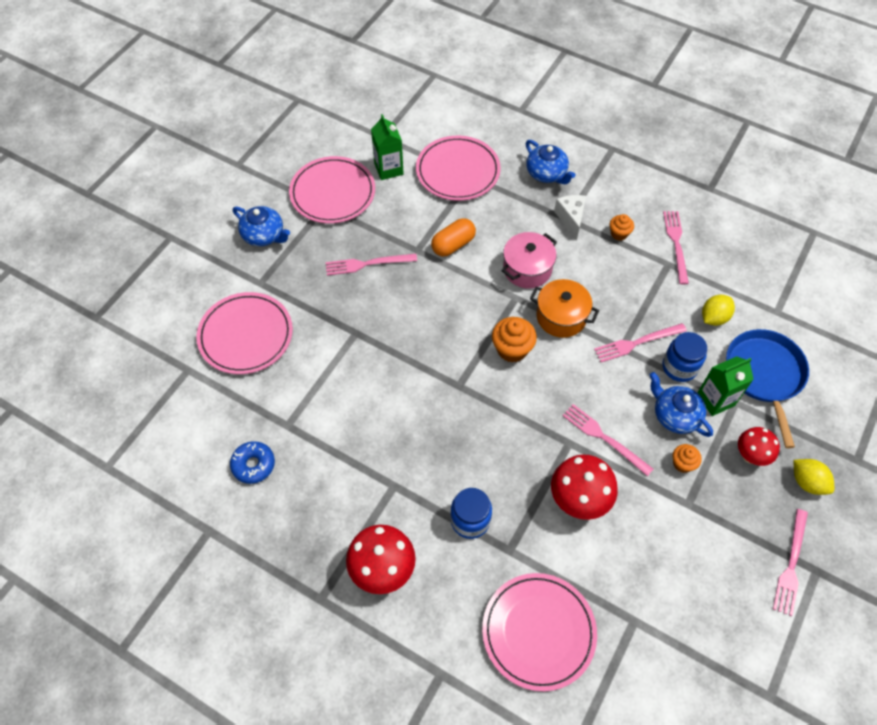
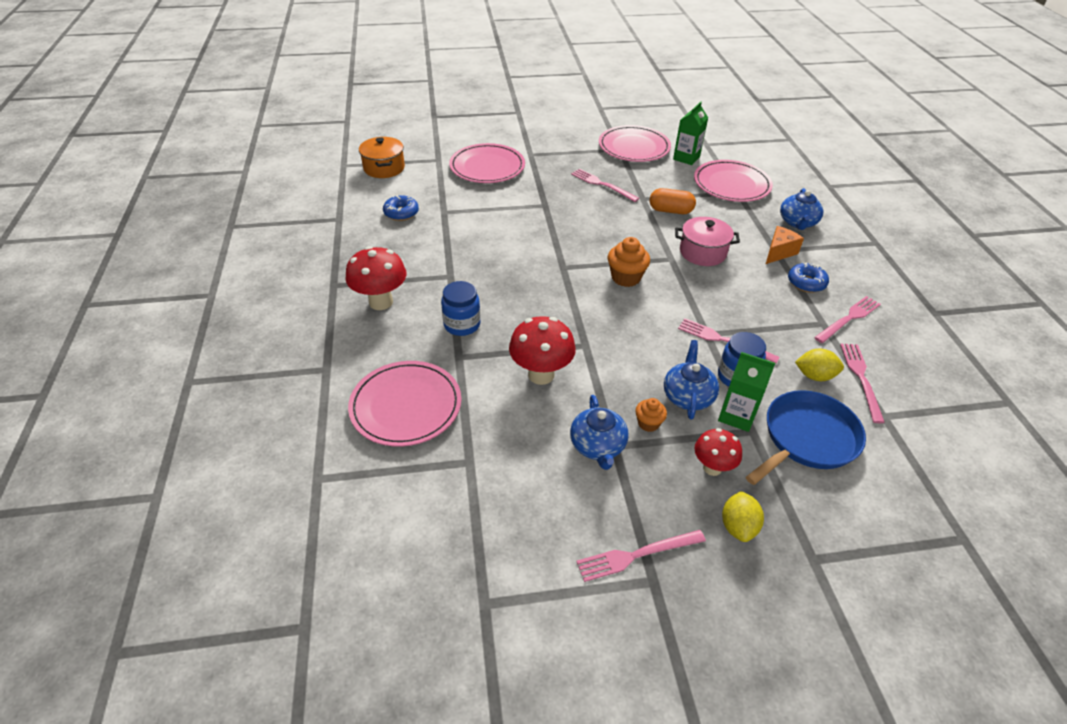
camera: 50 degrees right, 15 degrees down
(264, 235) = (565, 139): blue teapot -> blue teapot (597, 446)
(561, 317) = (687, 288): orange pot -> orange pot (384, 168)
(571, 218) = (779, 252): white cheese -> orange cheese
(604, 438) = (613, 363): pink fork -> pink fork (861, 378)
(619, 234) = (806, 283): orange cupcake -> blue donut

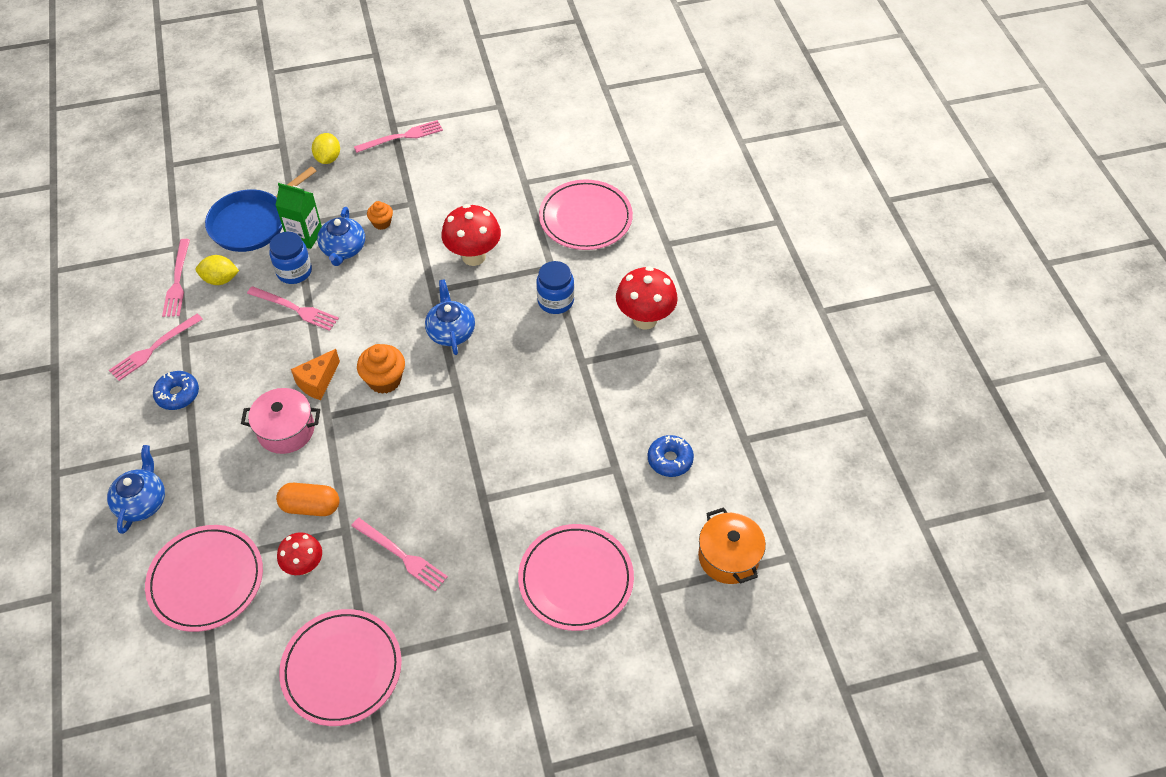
camera: 175 degrees right, 10 degrees up
(597, 446) = (425, 202): blue teapot -> blue teapot (451, 331)
(686, 158) = (259, 646): green carton -> none
(712, 468) = (336, 194): red mushroom -> red mushroom (304, 566)
(779, 252) = (190, 441): orange cheese -> orange cheese (317, 382)

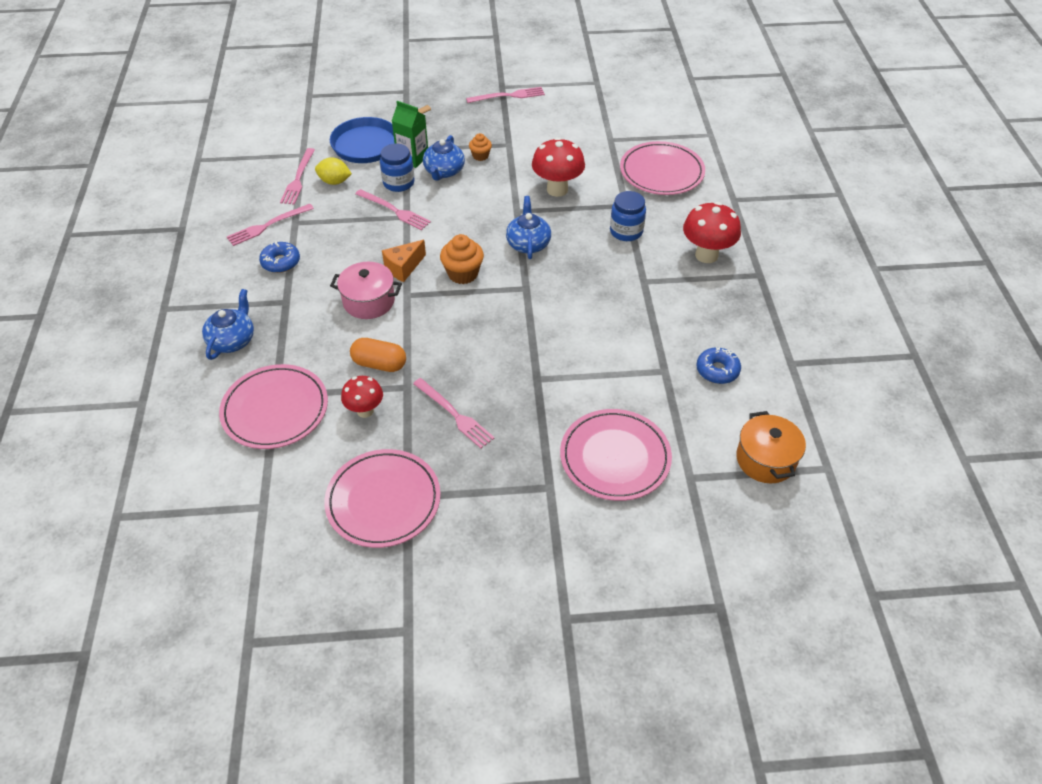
camera: 10 degrees right, 5 degrees down
(328, 158) = (442, 105): yellow lemon -> none

